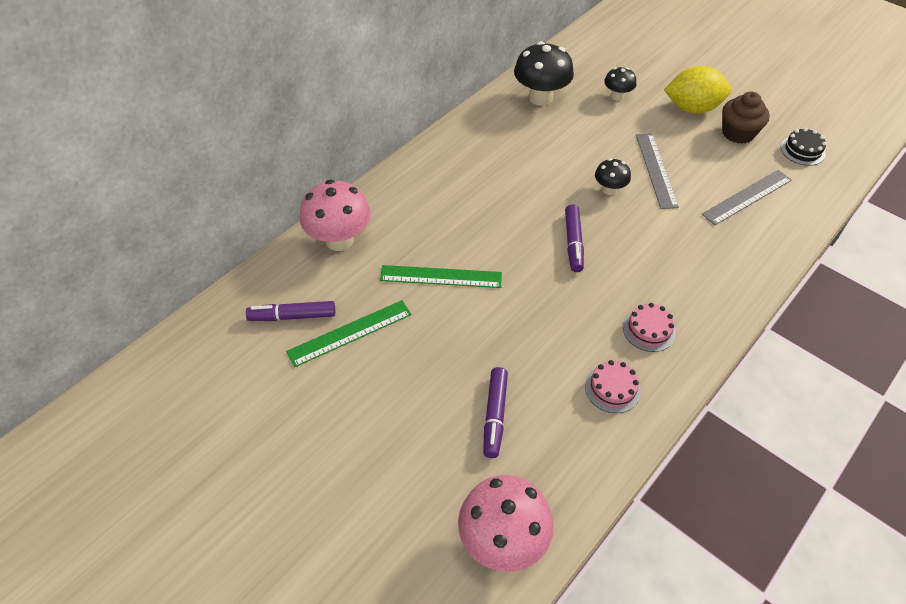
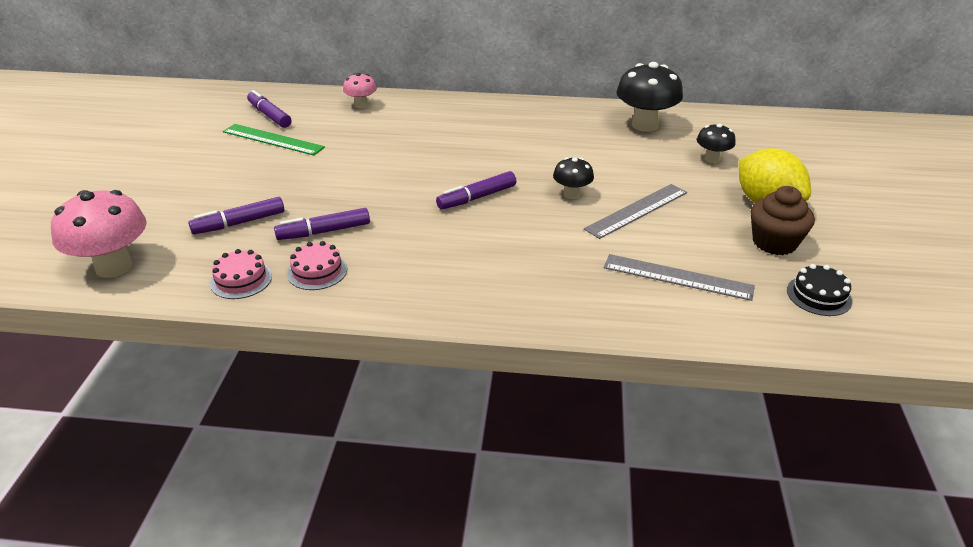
camera: 55 degrees right, 15 degrees down
(339, 240) = (361, 105): pink mushroom -> pink mushroom, size x0.54
(441, 277) = (367, 153): green ruler -> none
(554, 360) = (324, 231): none -> purple marker
(649, 330) = (409, 270): pink cake -> pink cake (241, 279)

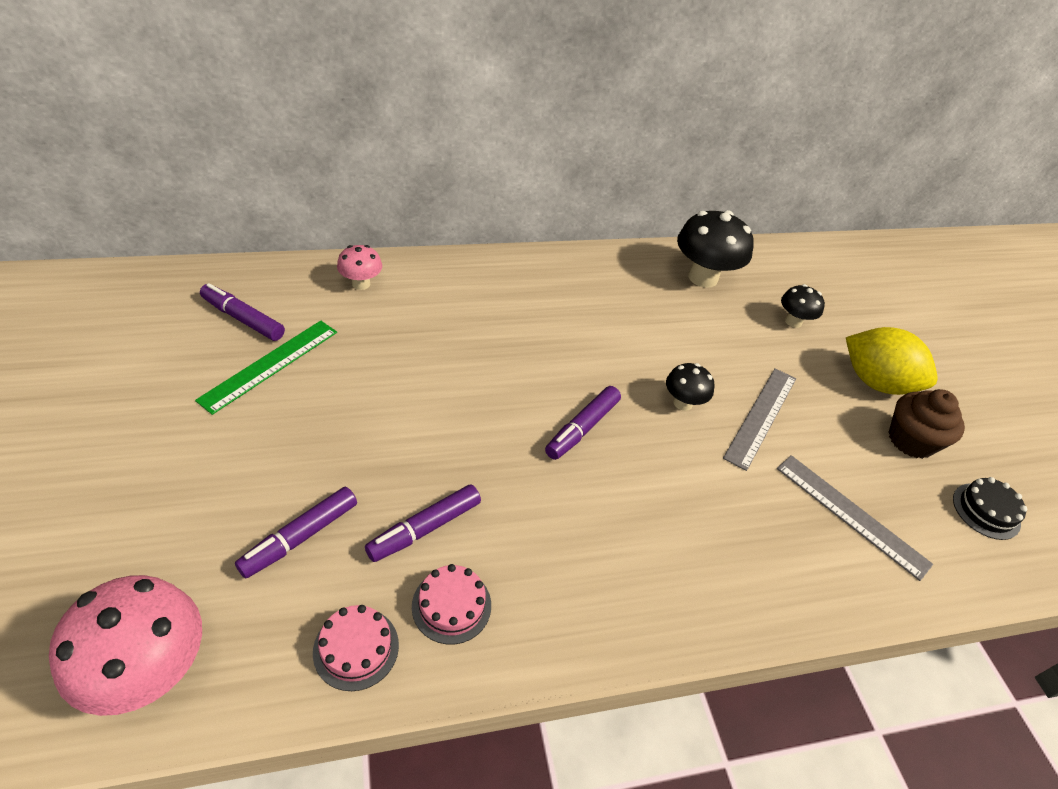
camera: 25 degrees left, 10 degrees up
(273, 139) = (270, 365): green ruler -> green ruler turned 60 degrees counterclockwise
(677, 277) = (851, 515): grey ruler -> grey ruler turned 45 degrees clockwise

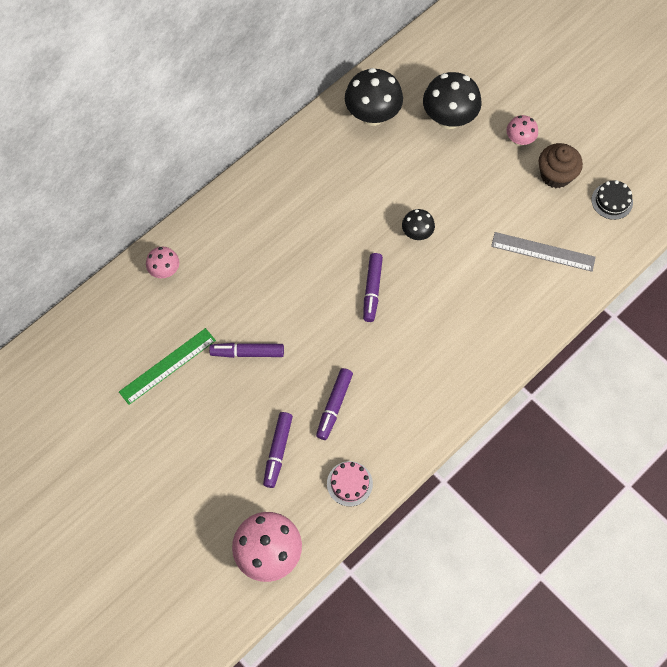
camera: 25 degrees left, 20 degrees up
(243, 319) = (120, 346): purple marker -> purple marker (247, 352)
(270, 365) = (167, 366): green ruler -> green ruler turned 45 degrees clockwise
(451, 605) = (377, 435): pink cake -> none
(761, 417) = (466, 213): grey ruler -> none
(793, 321) = (449, 119): black mushroom -> black mushroom, size x1.84
(875, 382) = (519, 140): yellow lemon -> pink mushroom

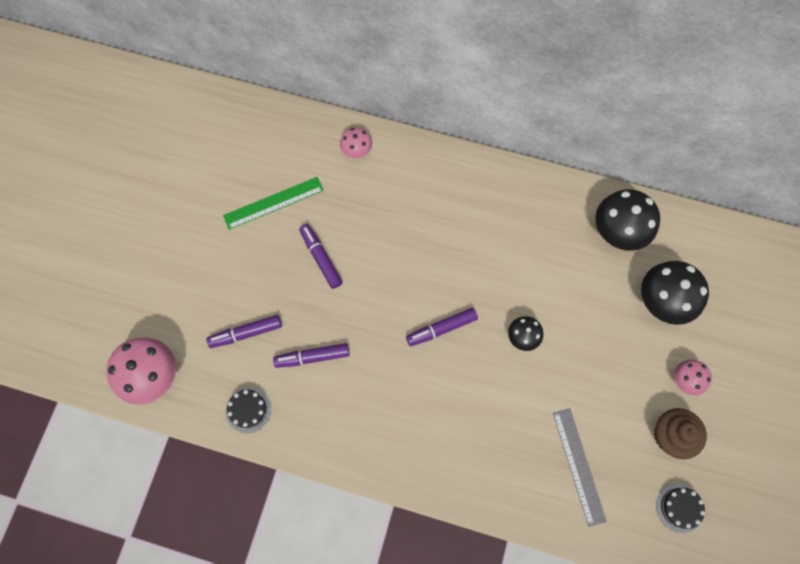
camera: 60 degrees right, 5 degrees up
(167, 366) = (273, 203): green ruler -> green ruler turned 45 degrees counterclockwise
(349, 483) = (248, 410): pink cake -> black cake

